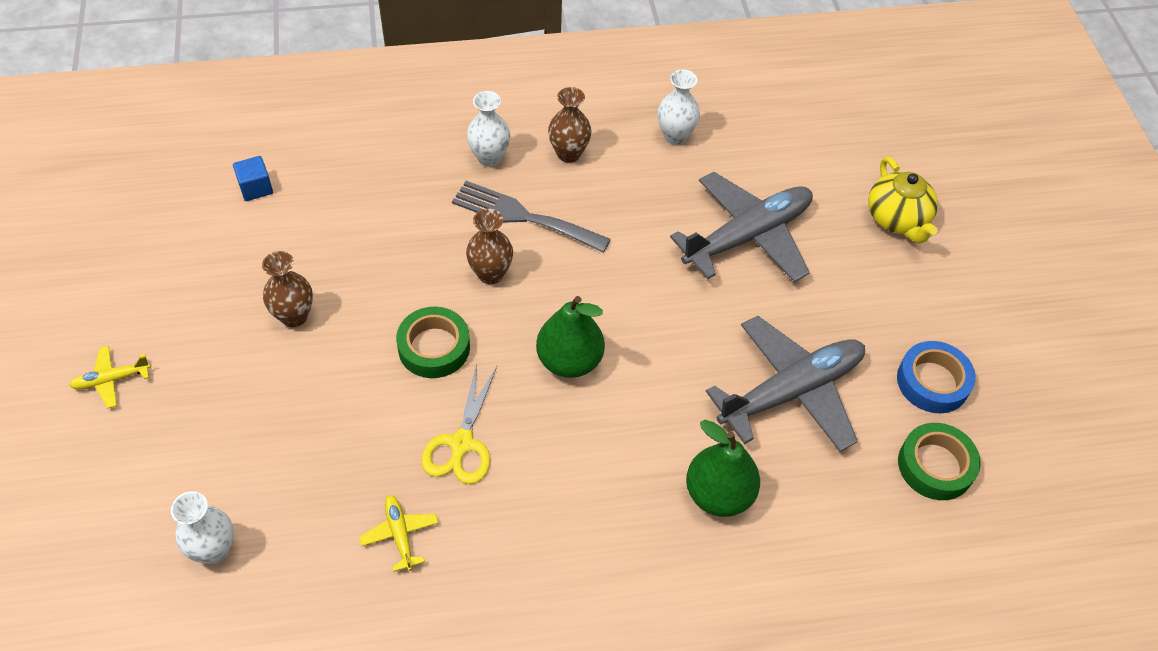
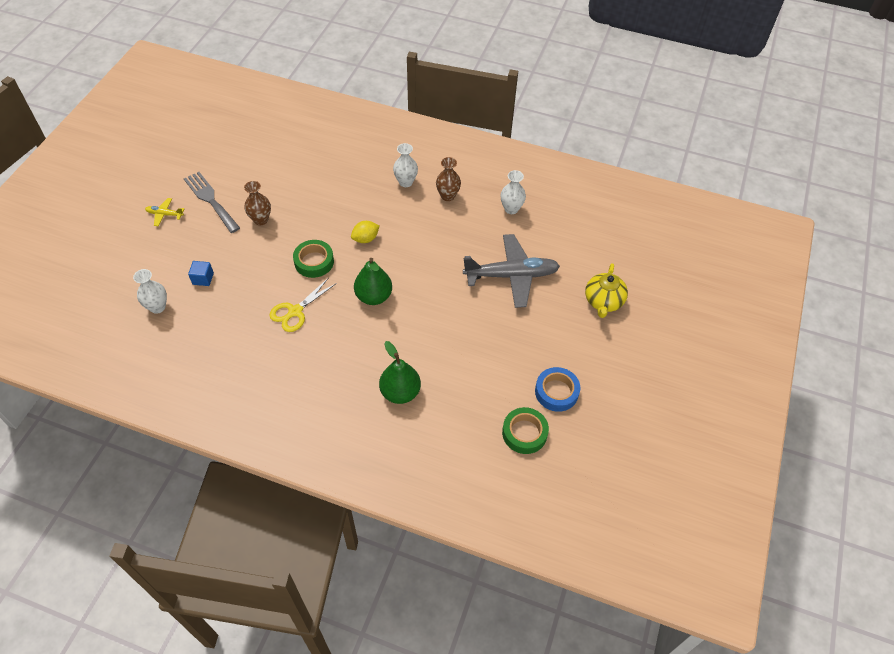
camera: 30 degrees right, 0 degrees up
(256, 188) = (284, 153): blue cube -> blue cube (203, 278)
(400, 534) = (239, 338): yellow plane -> none
(490, 274) = (365, 239): brown vase -> yellow lemon
(523, 217) = (402, 218): grey fork -> grey fork (210, 200)
(791, 391) = (475, 361): grey plane -> none

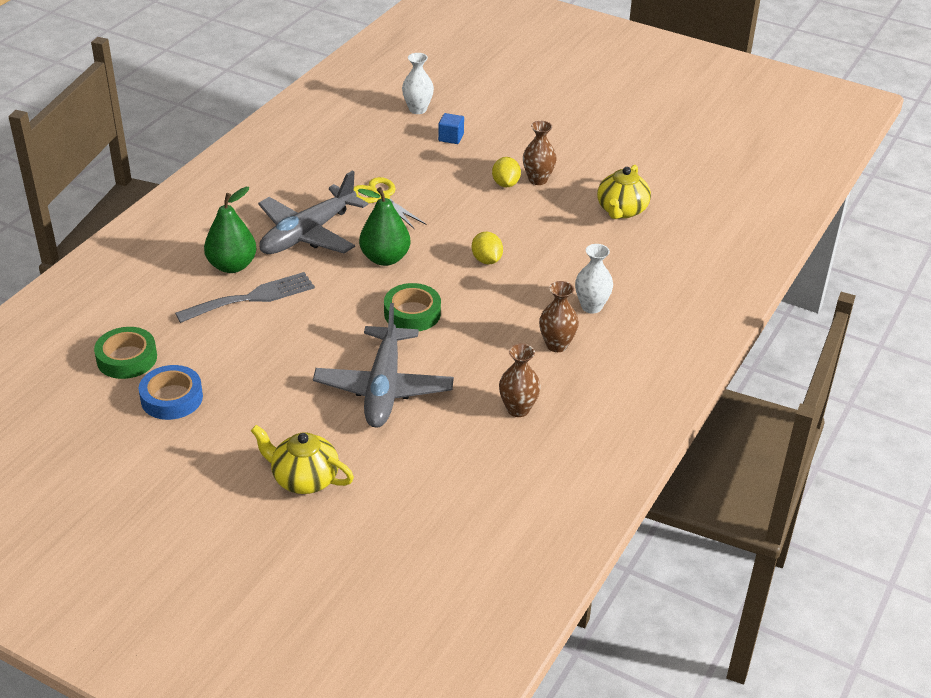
camera: 100 degrees right, 15 degrees down
(164, 214) = (559, 114): yellow plane -> none
(210, 200) = (579, 144): grey fork -> grey fork (252, 298)
(268, 238) = (505, 184): none -> yellow lemon
(296, 173) = (621, 210): none -> yellow teapot
(314, 262) = (456, 216): green tape -> green tape (412, 313)
(350, 350) = (308, 234): none -> grey plane
(511, 209) = (518, 409): white vase -> brown vase

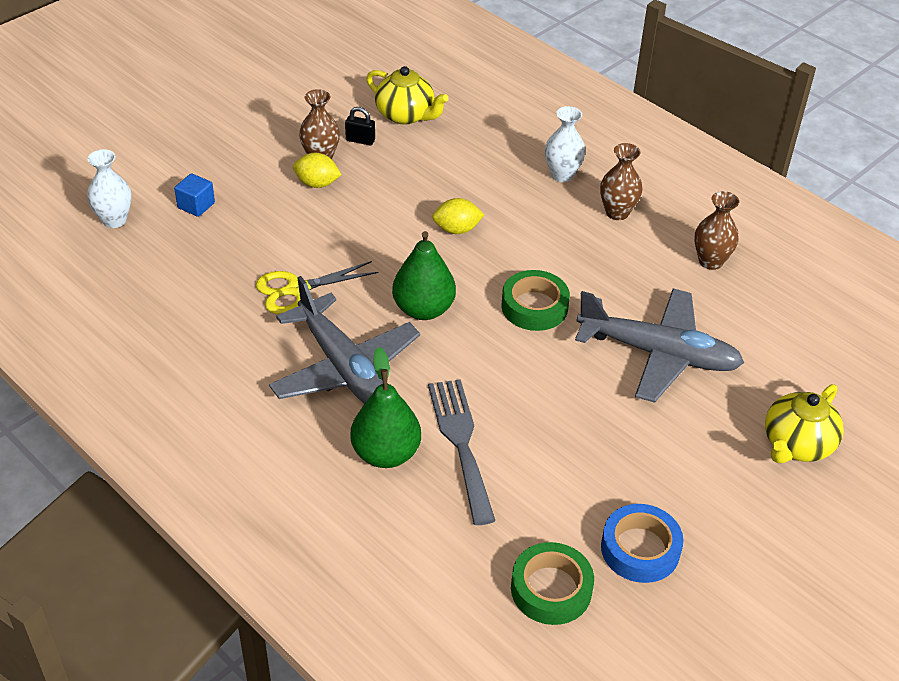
camera: 75 degrees left, 5 degrees up
(572, 194) = (360, 140): none -> black padlock

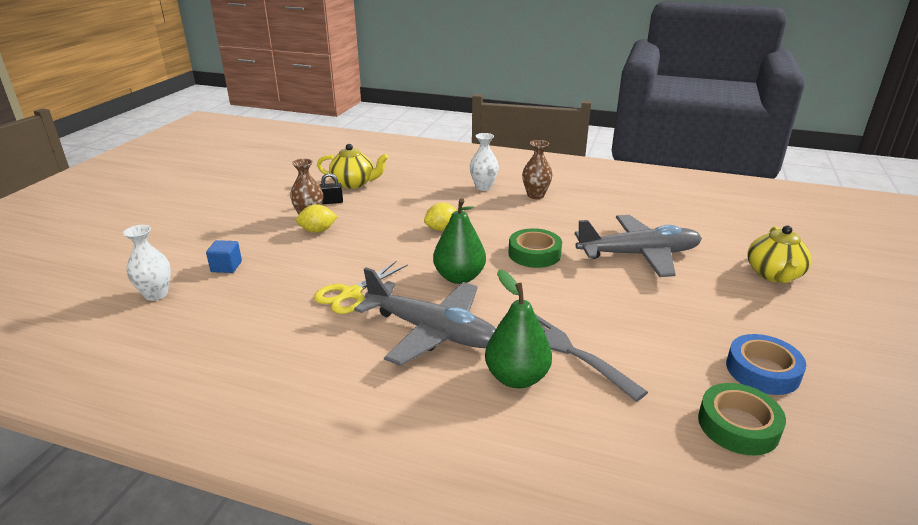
camera: 25 degrees left, 15 degrees down
(710, 261) = (615, 203): brown vase -> none

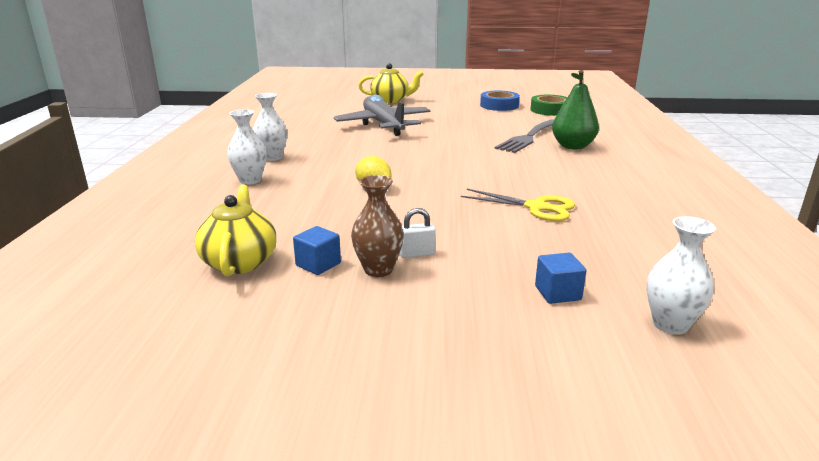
camera: 105 degrees left, 5 degrees down
(318, 231) = (416, 254): yellow lemon -> white padlock
(332, 202) = (318, 264): black padlock -> blue cube
(433, 331) = (554, 171): grey plane -> none
(459, 277) = (466, 171): green pear -> none
(534, 254) = (403, 151): green tape -> none
(535, 195) = (272, 157): brown vase -> white vase

